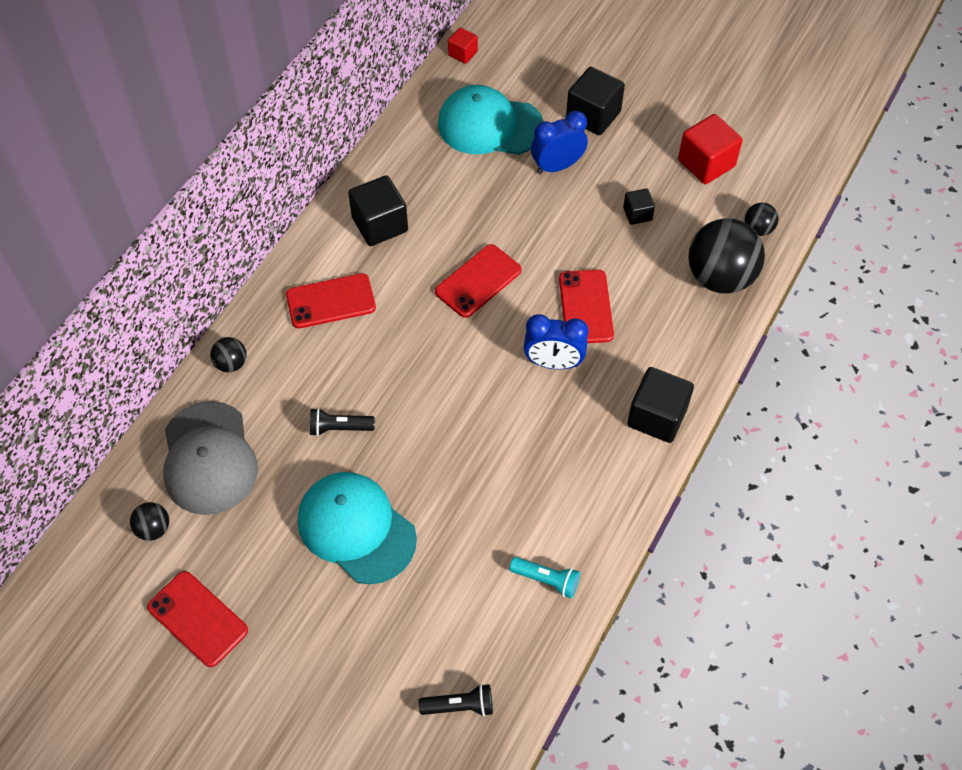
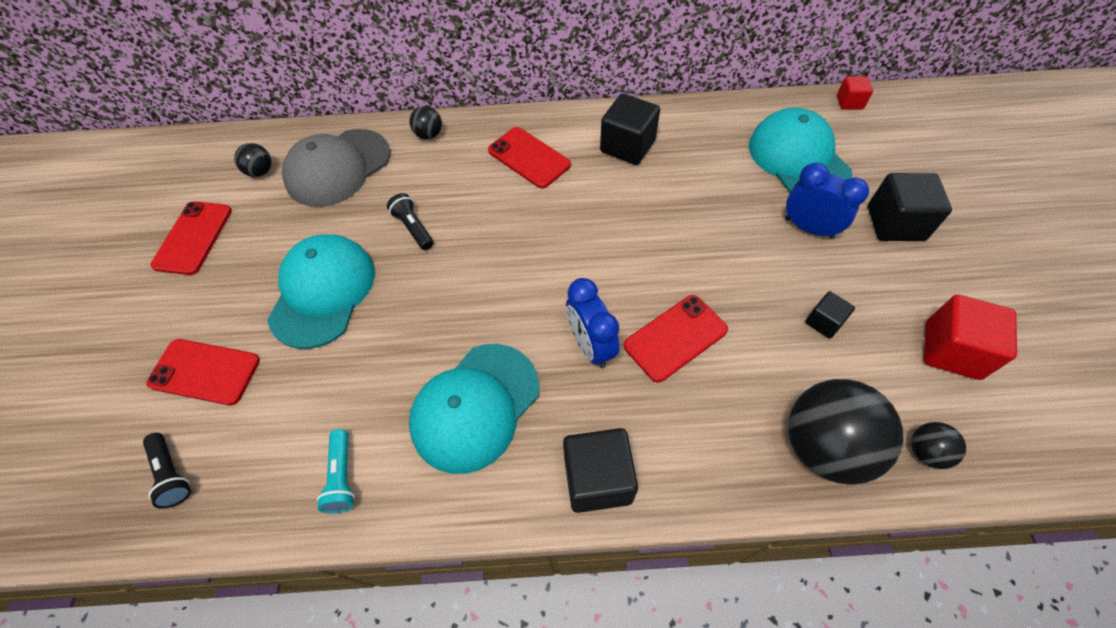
camera: 60 degrees right, 0 degrees up
(478, 281) = (630, 239): red phone -> red phone (205, 372)
(550, 464) = (475, 407): none -> turquoise cap

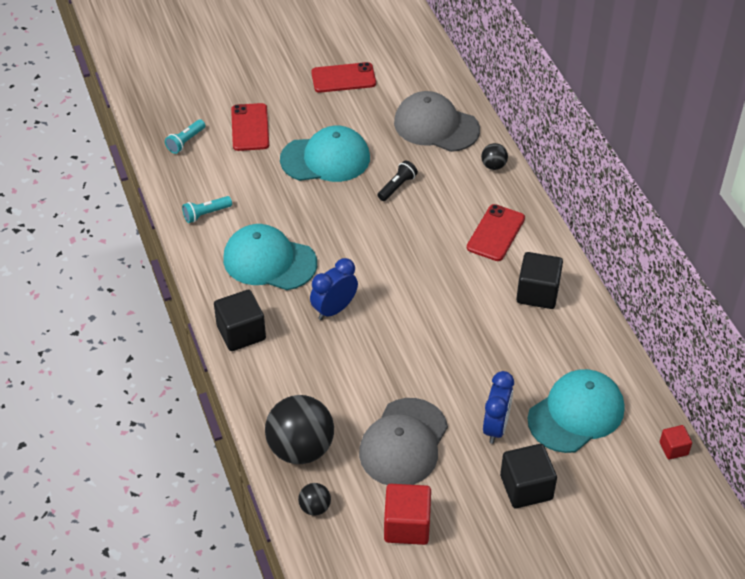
camera: 70 degrees right, 10 degrees down
(172, 474) = (185, 142): black flashlight -> turquoise flashlight
(261, 171) = (414, 86): black ball -> none
(675, 338) = (357, 355): red phone -> none
(824, 322) = (403, 443): black cube -> grey cap

